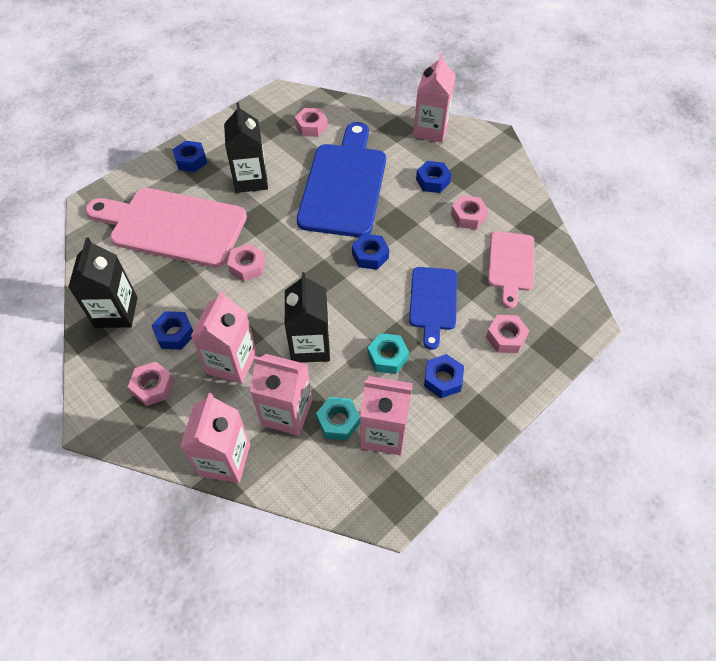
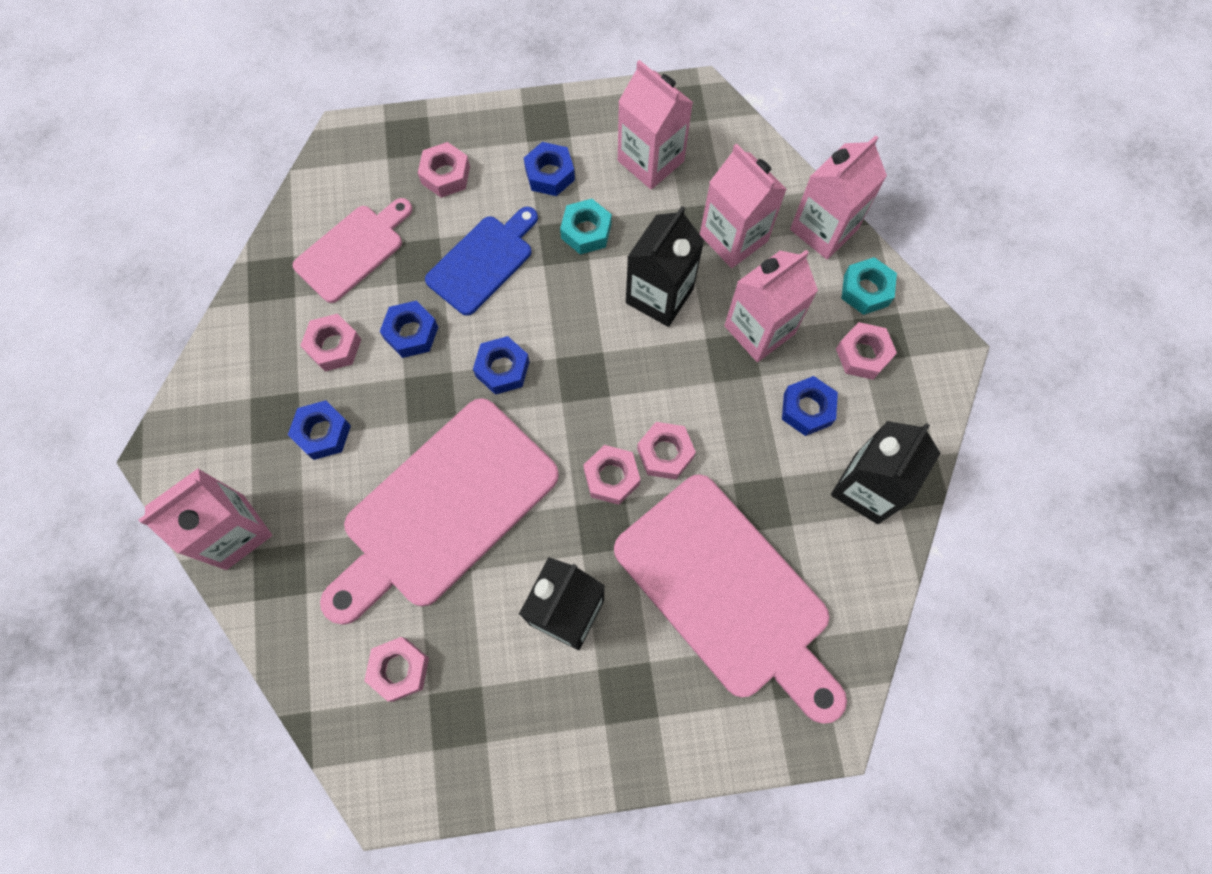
camera: 145 degrees left, 15 degrees up
(191, 160) = (632, 722): blue nut -> blue nut (411, 333)
(269, 240) = (611, 477): none -> pink nut
(338, 421) = (687, 198): turquoise nut -> turquoise nut (866, 290)
(344, 185) = (444, 509): blue cutting board -> pink cutting board

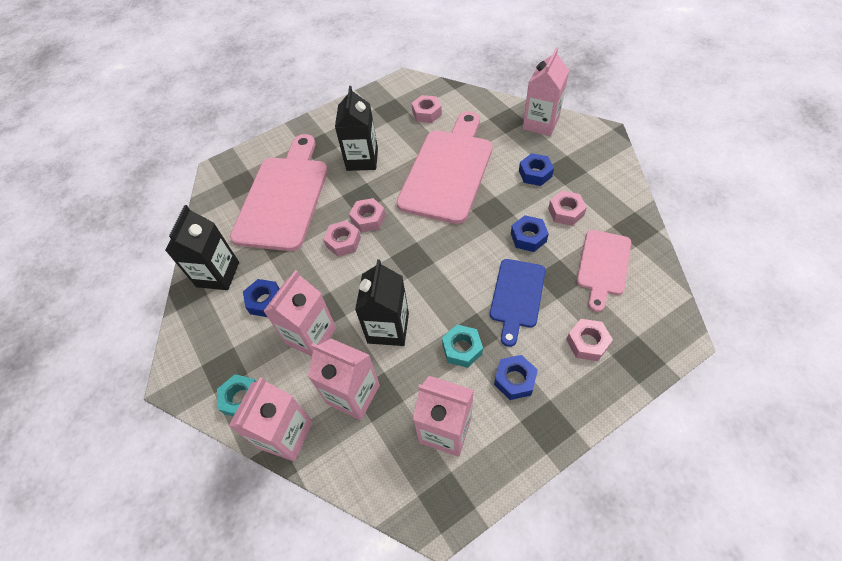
camera: 160 degrees right, 15 degrees down
(502, 369) = (461, 242): blue nut -> none
(728, 593) = (284, 197): pink cutting board -> pink cutting board turned 75 degrees clockwise
(863, 354) = (235, 351): pink nut -> none

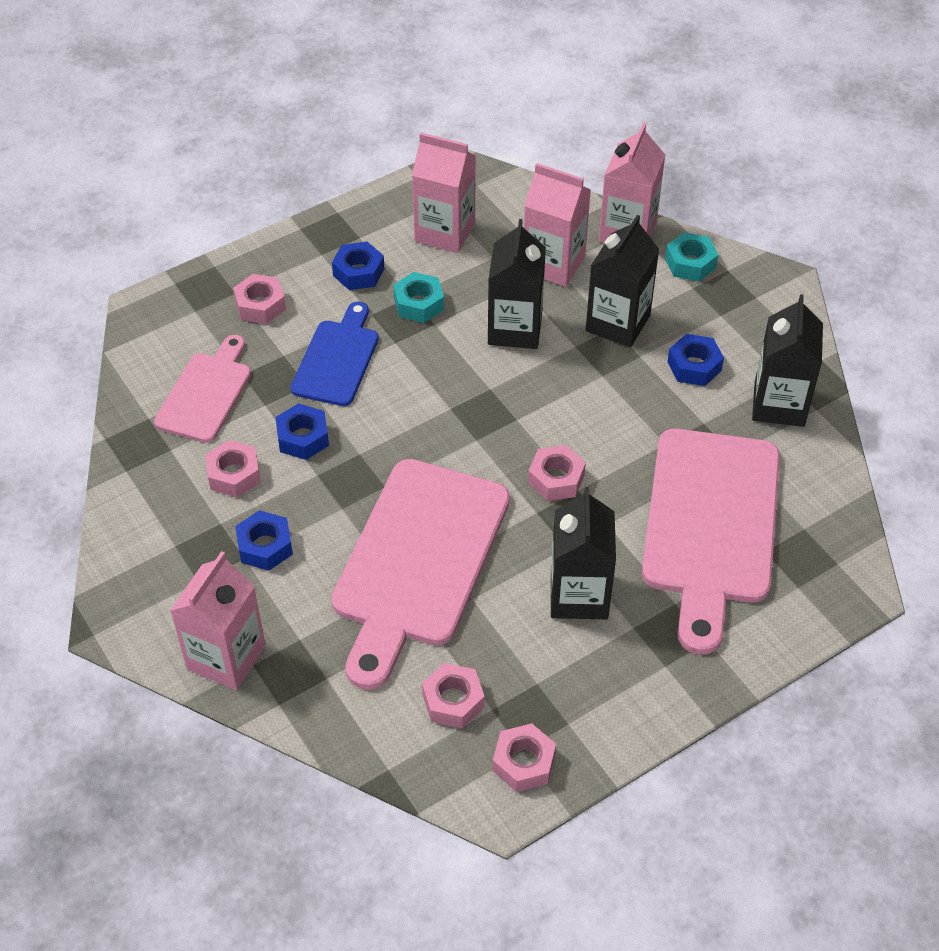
camera: 175 degrees right, 5 degrees down
(311, 336) = (618, 323): pink carton -> black carton
(343, 242) = (592, 443): pink nut -> pink nut (524, 763)

